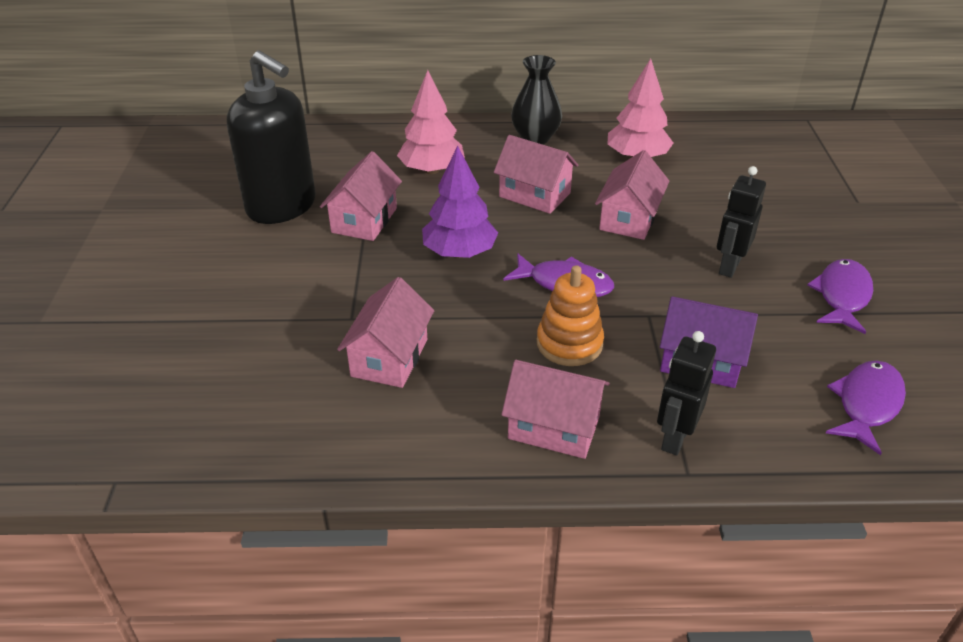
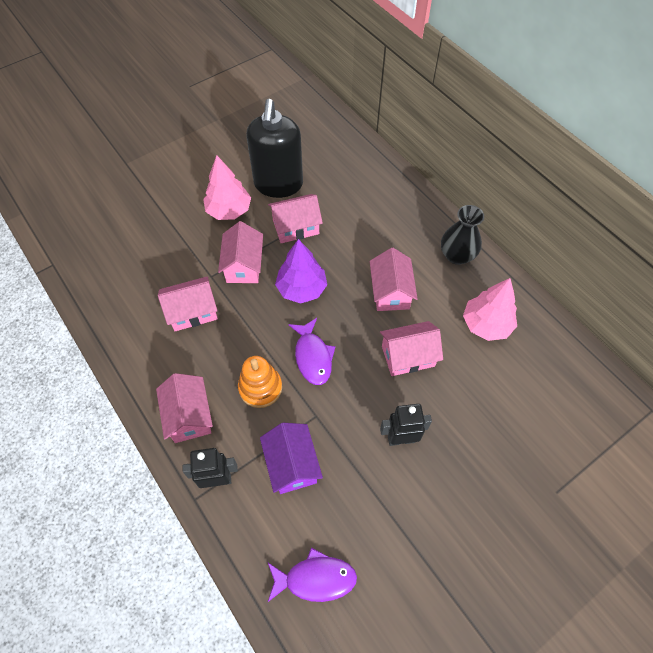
camera: 55 degrees right, 20 degrees up
(369, 283) = (243, 265): none -> pink house
(432, 170) = (371, 226): pink tree -> pink tree (229, 210)
(842, 296) = (421, 524): purple fish -> none

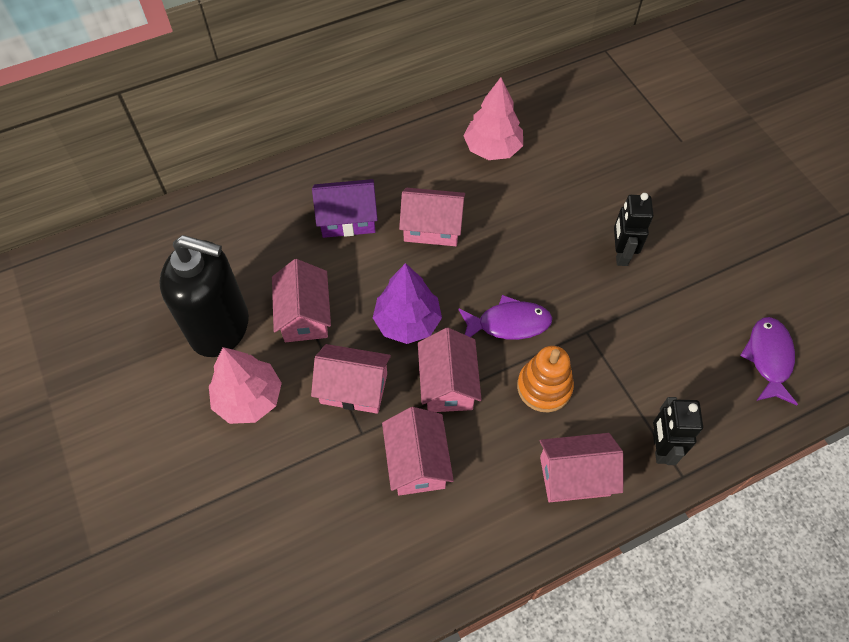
camera: 80 degrees left, 0 degrees up
(292, 464) = (644, 364): purple house -> purple house (347, 219)
(408, 356) = (521, 228): pink house -> pink house (448, 384)
(457, 255) = (395, 153): black vase -> none

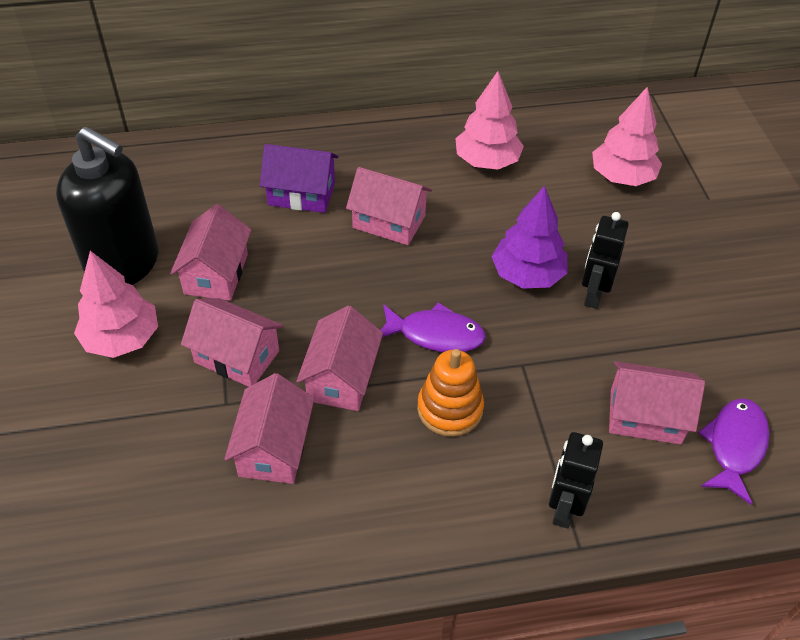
camera: 15 degrees right, 10 degrees down
(407, 322) = (323, 306): purple tree -> purple tree (527, 275)
(574, 476) = (448, 511): pink house -> pink house (645, 416)
(607, 137) = (622, 177): none -> pink tree

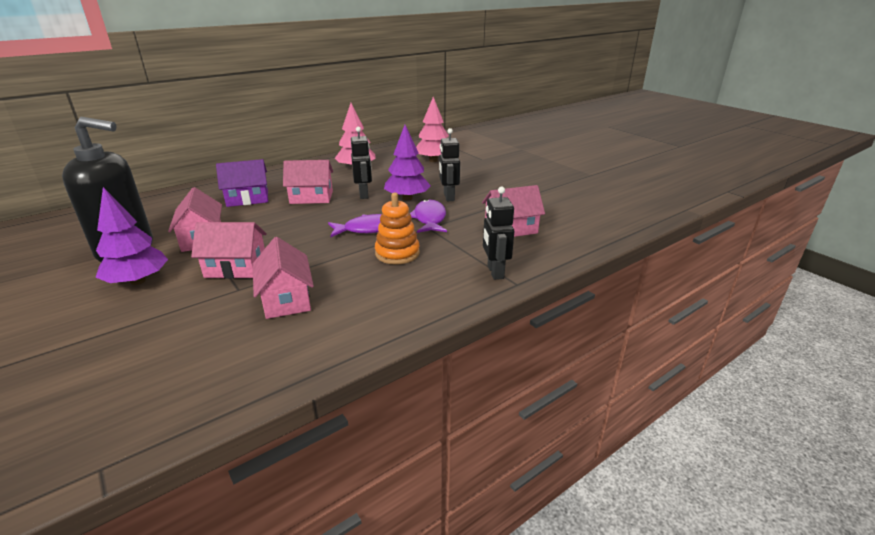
camera: 25 degrees left, 20 degrees down
(122, 338) = (138, 281): pink tree -> purple tree
(341, 378) = (318, 259): pink house -> none
(467, 241) = (364, 195): none -> black robot
(734, 446) = (564, 227): purple fish -> purple fish (429, 219)

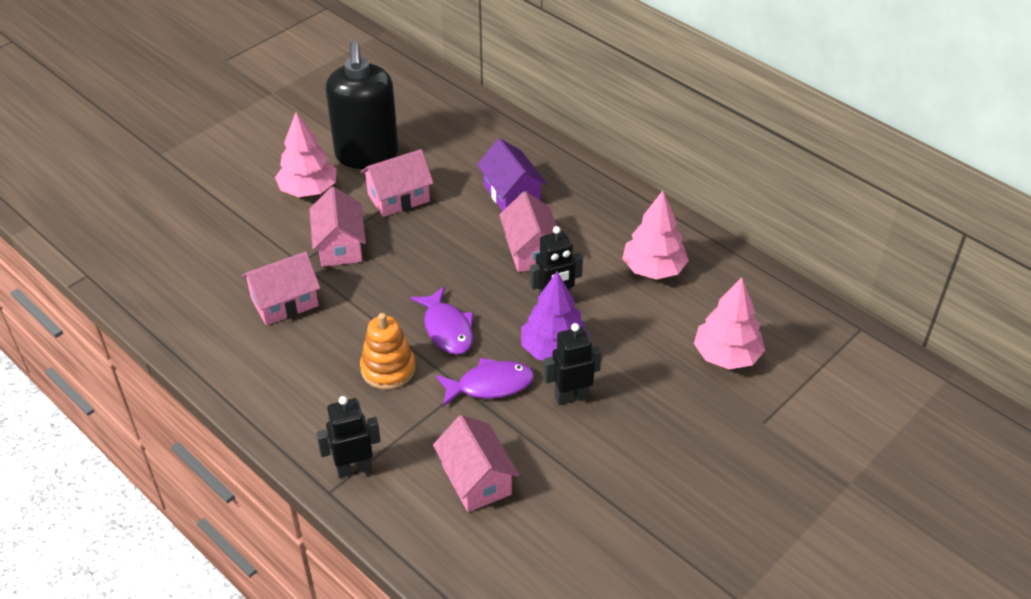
camera: 80 degrees right, 15 degrees up
(138, 281) = (308, 190): purple tree -> pink tree

